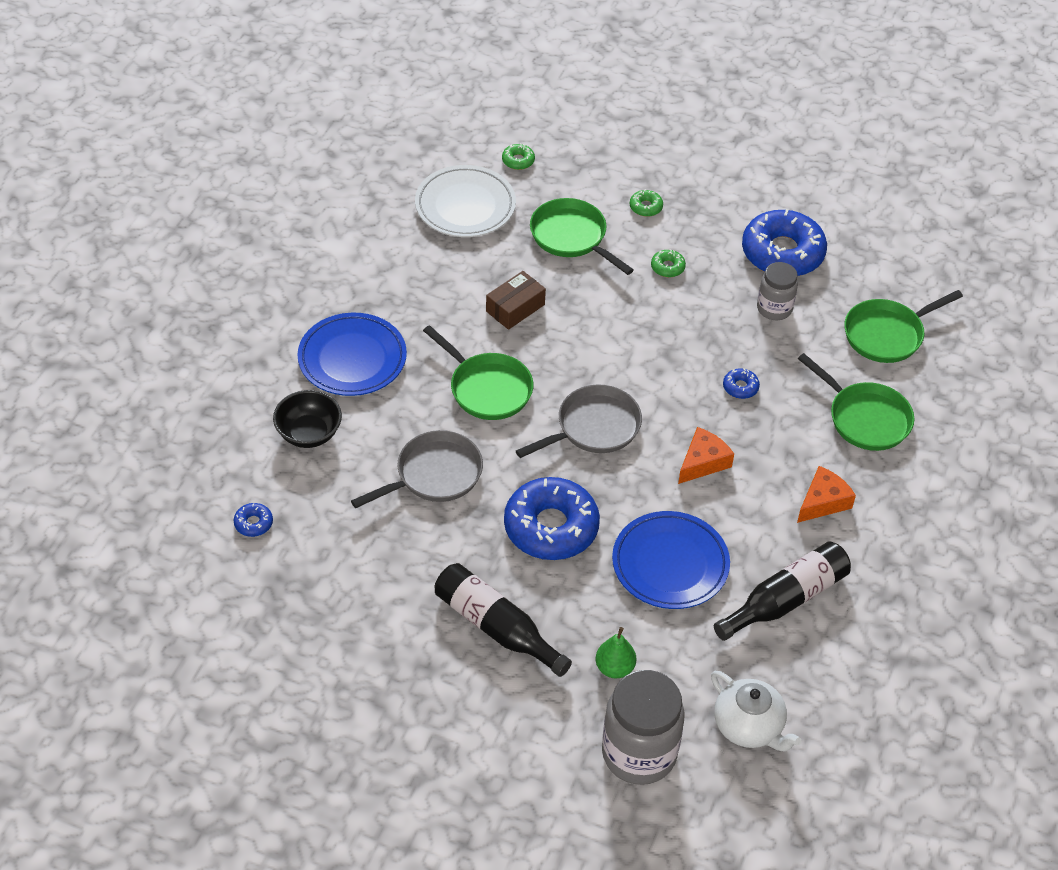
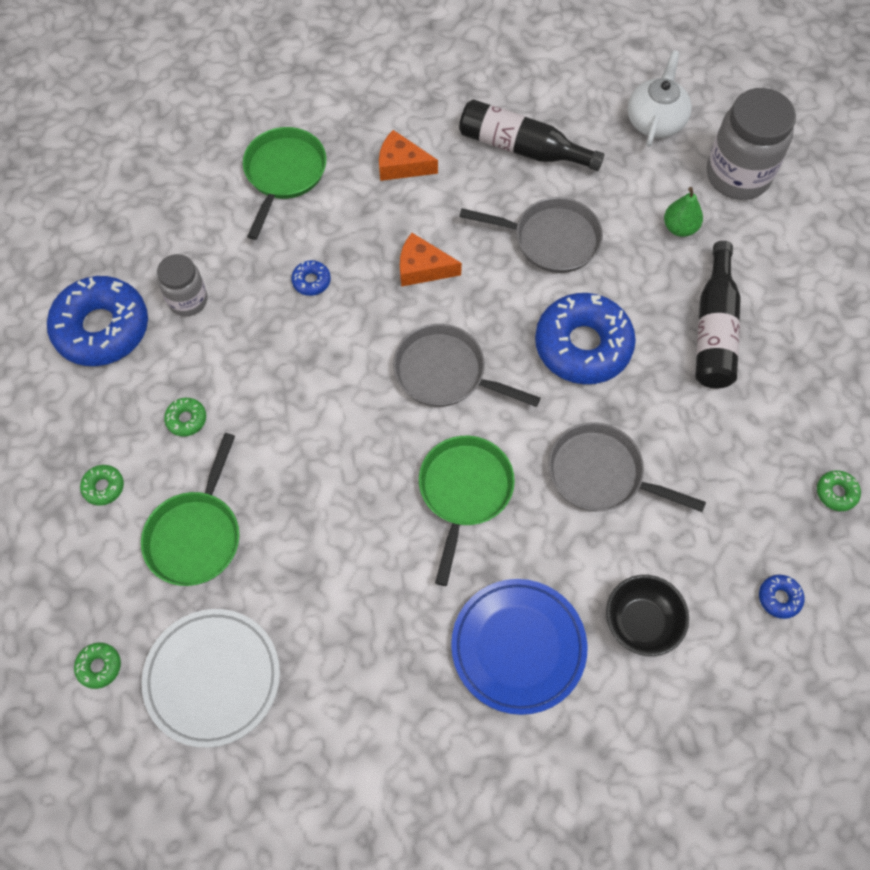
camera: 120 degrees left, 15 degrees up
(294, 614) = (836, 493): none -> green donut
(515, 308) = (338, 530): brown box -> none
(670, 564) = (550, 239): blue plate -> grey pan
(887, 334) = (165, 199): green pan -> none

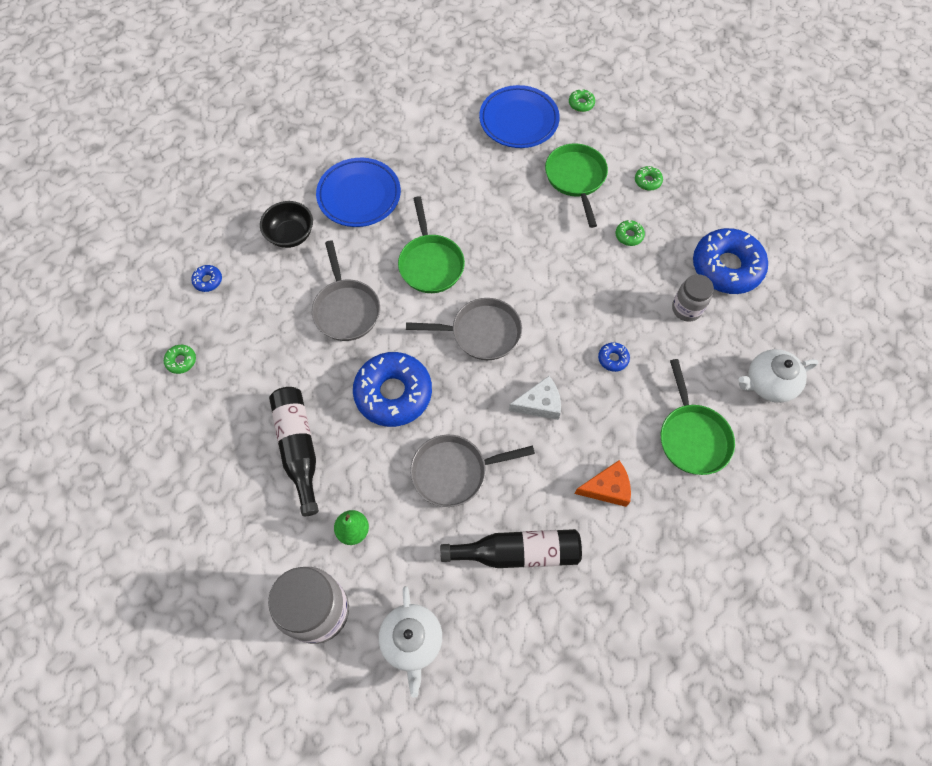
camera: 155 degrees right, 0 degrees up
(165, 190) = (768, 383): none -> white teapot
(213, 678) = (519, 120): white plate -> blue plate
(422, 268) = (539, 404): orange cheese -> white cheese
(601, 474) = (346, 309): grey pan -> grey pan turned 75 degrees clockwise

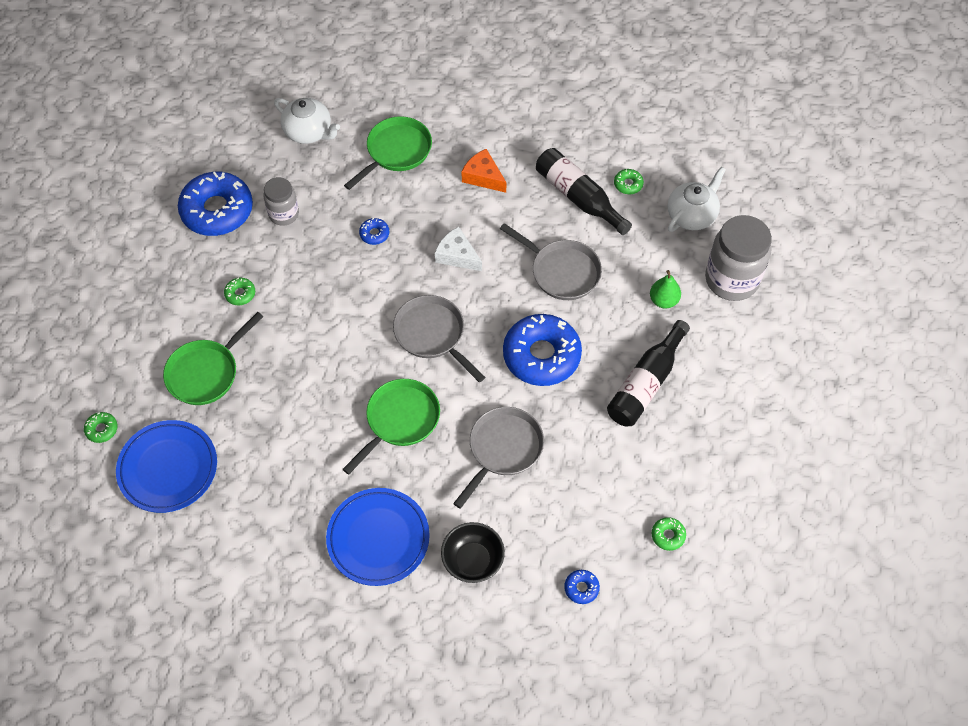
camera: 130 degrees left, 5 degrees down
(647, 181) = (164, 316): green donut -> green donut (628, 184)

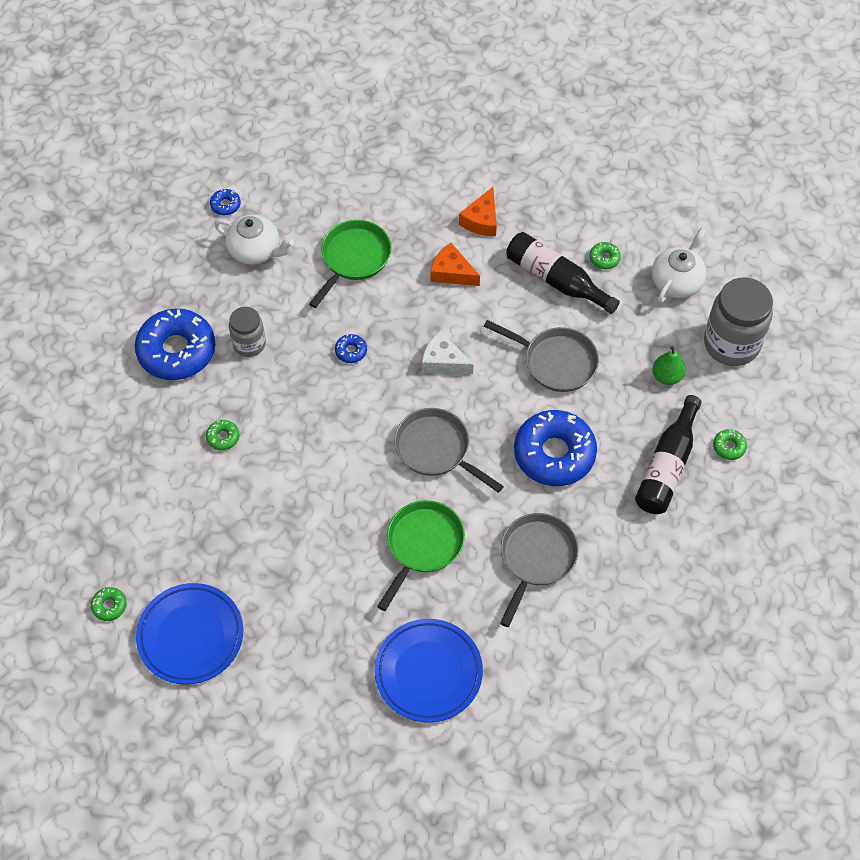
camera: 10 degrees left, 0 degrees up
(206, 372) = (207, 527): green pan -> none
(473, 560) = (530, 679): black bowl -> none
(521, 134) = (481, 220): none -> orange cheese
(581, 588) = (647, 688): blue donut -> blue donut (225, 205)
(668, 535) = (722, 620): green donut -> green donut (729, 447)

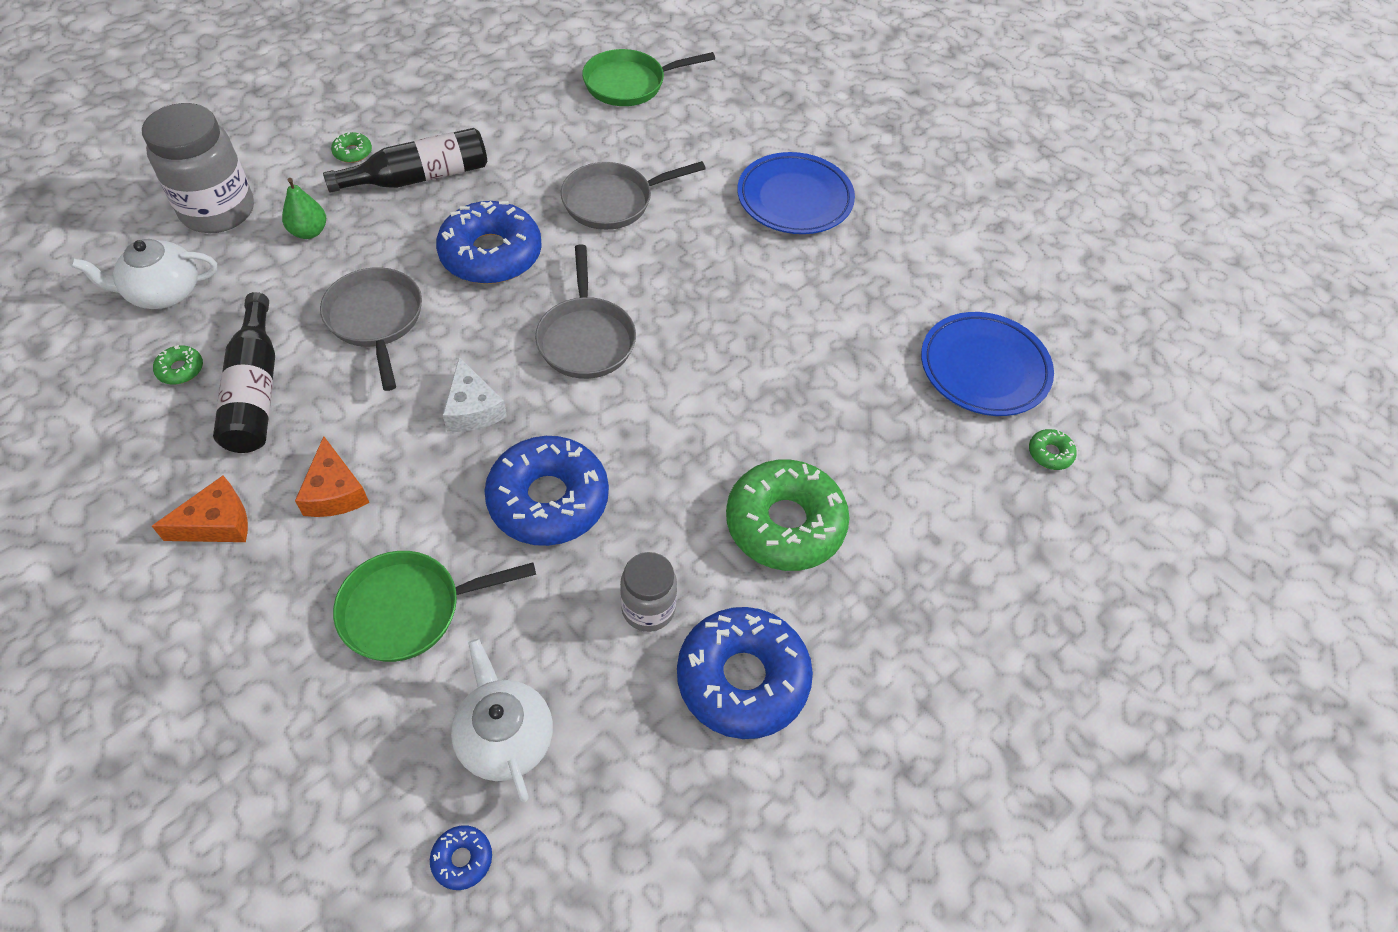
camera: 140 degrees left, 5 degrees down
(223, 437) = (785, 524): green donut -> green donut, size x2.46
(351, 351) = (548, 500): blue donut -> blue donut, size x2.46
(422, 545) = (695, 278): green pan -> green pan (630, 84)

